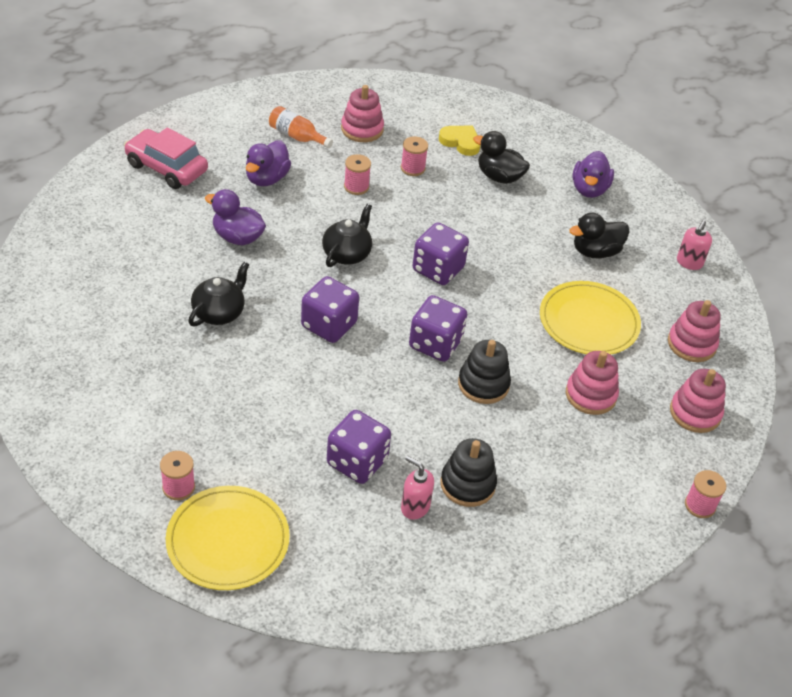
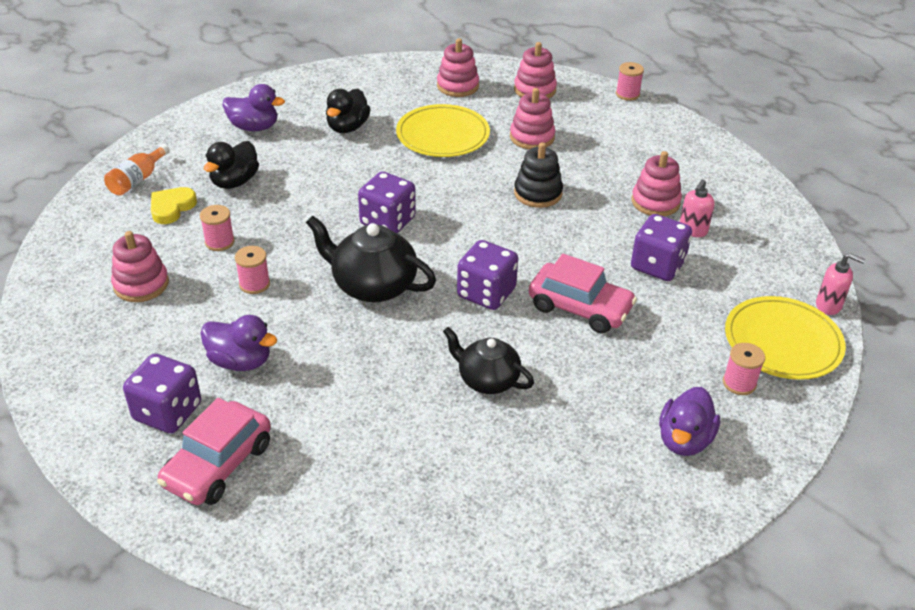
camera: 90 degrees left, 5 degrees down
(237, 237) = (355, 377): purple duck -> purple duck (684, 440)
(297, 136) = (152, 340): orange bottle -> orange bottle (137, 180)
(300, 388) = (580, 307): none -> pink car
(347, 254) = (373, 285): black teapot -> black teapot, size x1.50
(435, 344) = (494, 222): purple dice -> purple dice (167, 412)
(467, 484) = (655, 202): black stacking toy -> pink stacking toy
(595, 252) = (347, 127): black duck -> black duck turned 45 degrees clockwise
(689, 263) = (356, 80): pink soap dispenser -> pink soap dispenser (828, 305)

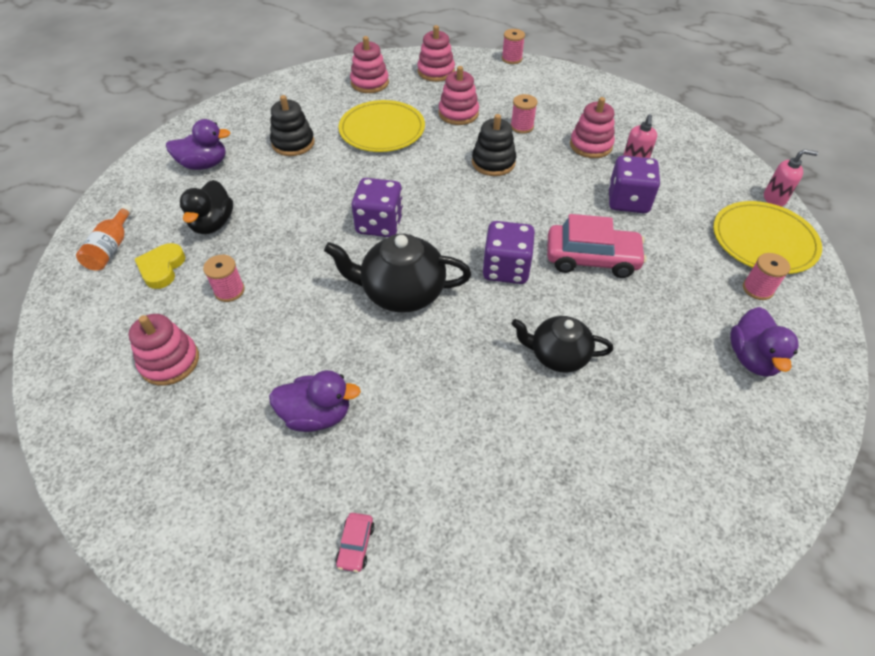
camera: 20 degrees left, 10 degrees up
(167, 412) = (270, 501): purple dice -> none
(218, 465) = (356, 545): pink car -> pink car, size x0.43
(254, 284) = (287, 325): pink spool -> pink spool (522, 126)
(347, 127) = (293, 143): black duck -> black stacking toy

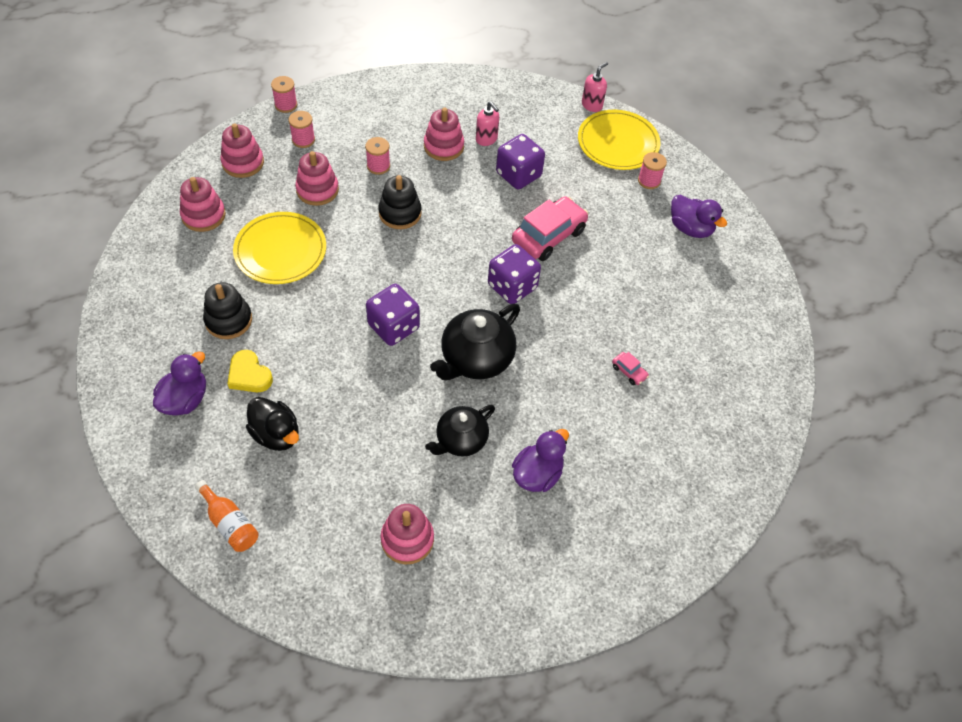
camera: 55 degrees left, 5 degrees up
(162, 268) = (295, 497): yellow heart -> yellow heart (249, 375)
(229, 291) = (369, 463): pink spool -> pink spool (303, 140)
(356, 545) = (647, 509): pink car -> pink car (629, 371)
(557, 355) = (606, 315): black teapot -> black teapot (460, 440)

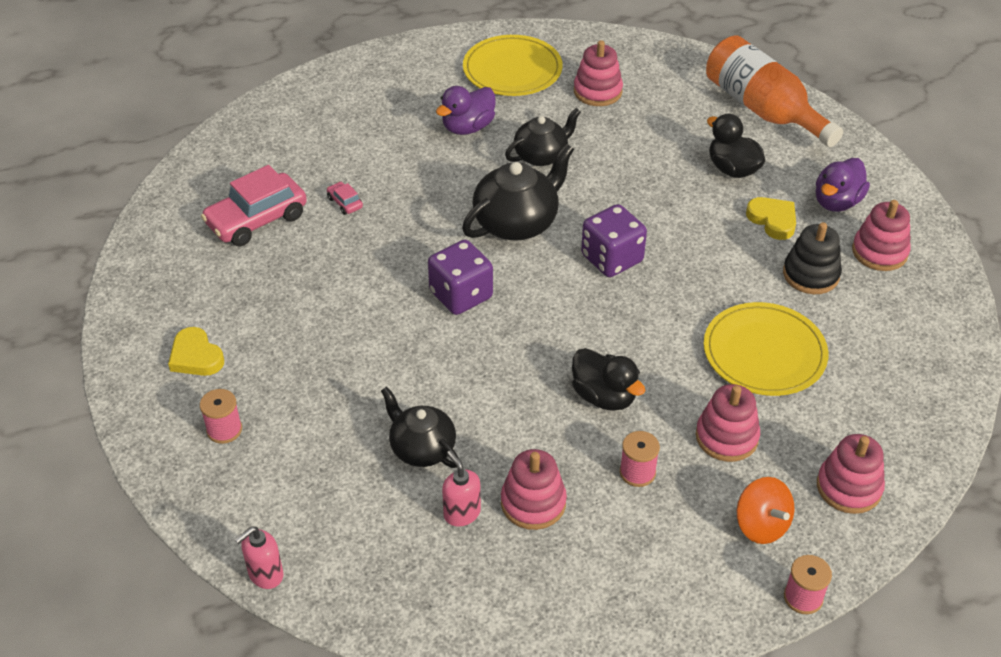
camera: 170 degrees left, 10 degrees down
(203, 215) = (882, 406): pink stacking toy -> pink stacking toy (879, 252)
(230, 523) = (763, 109): orange bottle -> orange bottle, size x1.99
(303, 140) = (761, 525): pink spool -> orange spinning top
(400, 213) = (604, 396): black stacking toy -> black duck
(518, 175) = (422, 448): purple dice -> black teapot
(548, 236) = (398, 355): pink car -> pink car (257, 220)
(618, 143) = (247, 497): yellow plate -> yellow plate (512, 69)
(690, 228) = (196, 356): purple duck -> yellow heart

